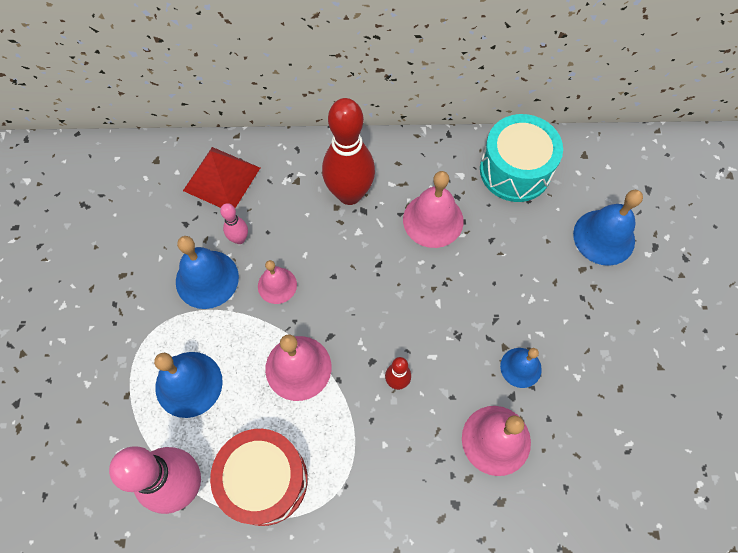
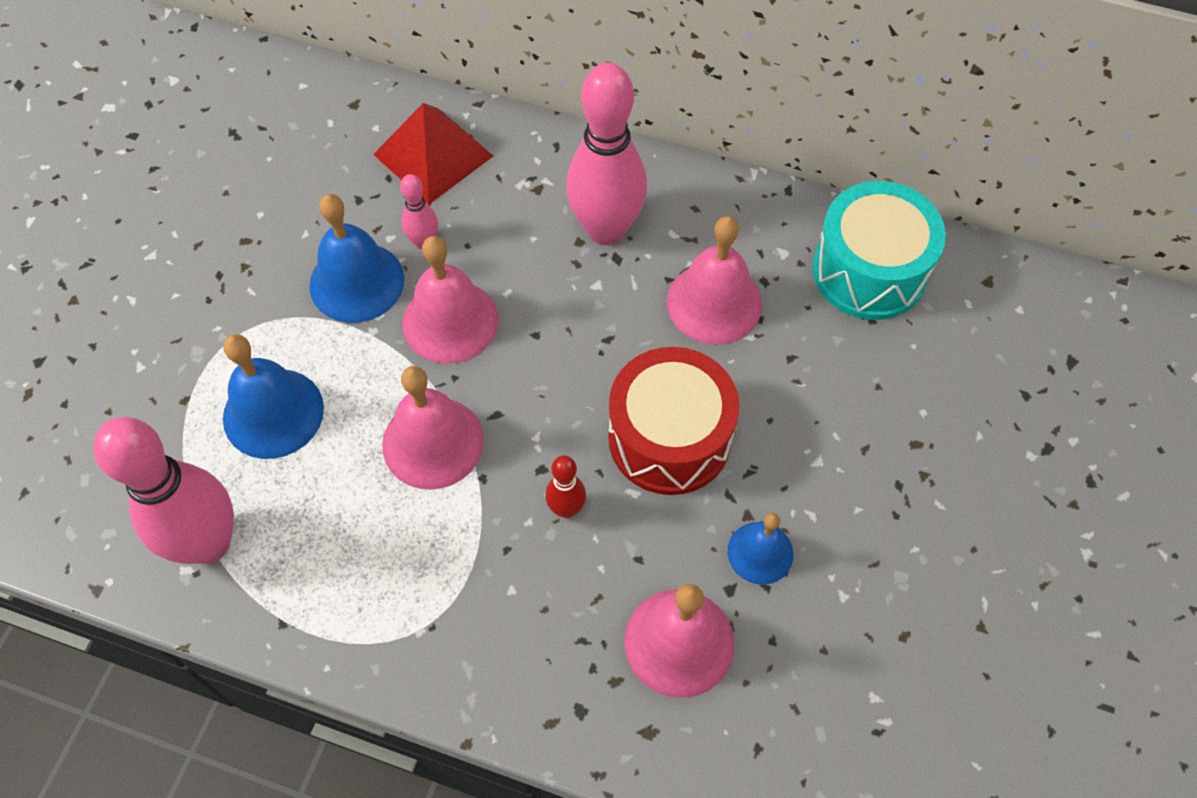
camera: 20 degrees right, 5 degrees down
(264, 480) = (322, 578): red drum -> red drum (669, 438)
(277, 285) = (450, 321): pink bell -> pink bell, size x1.61
(349, 194) = (606, 229): red bowling pin -> pink bowling pin
(604, 237) = (970, 408): blue bell -> none

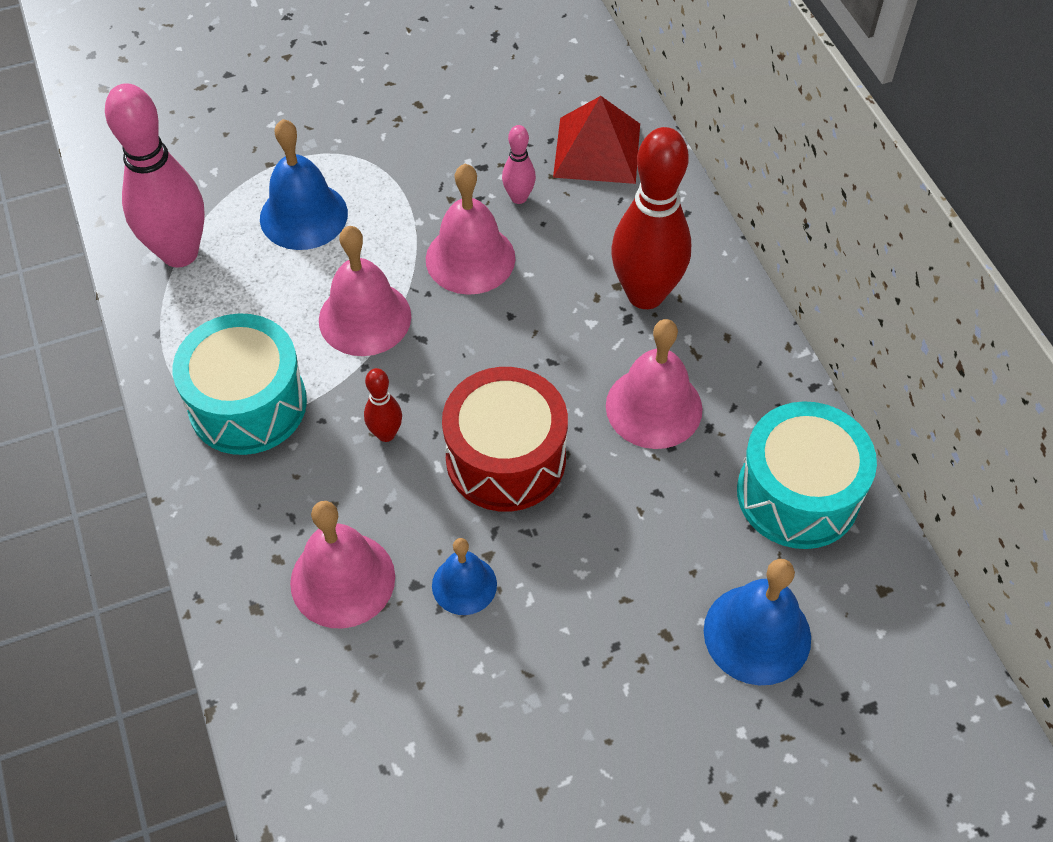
camera: 50 degrees right, 5 degrees down
(357, 282) = (448, 185): blue bell -> blue bell (757, 634)
(434, 598) = (248, 404): none -> turquoise drum
(606, 229) = (645, 294): pink bowling pin -> red bowling pin

